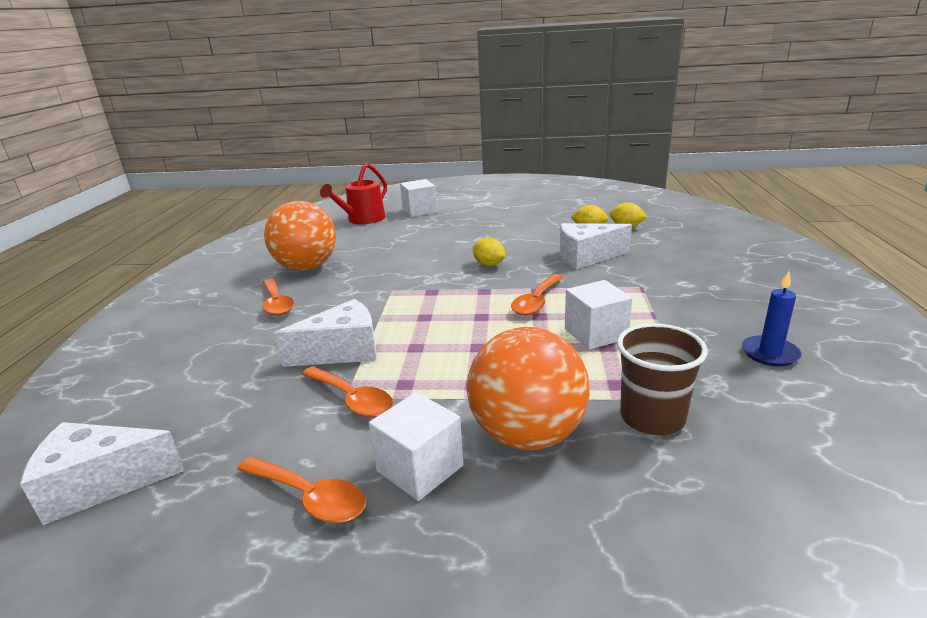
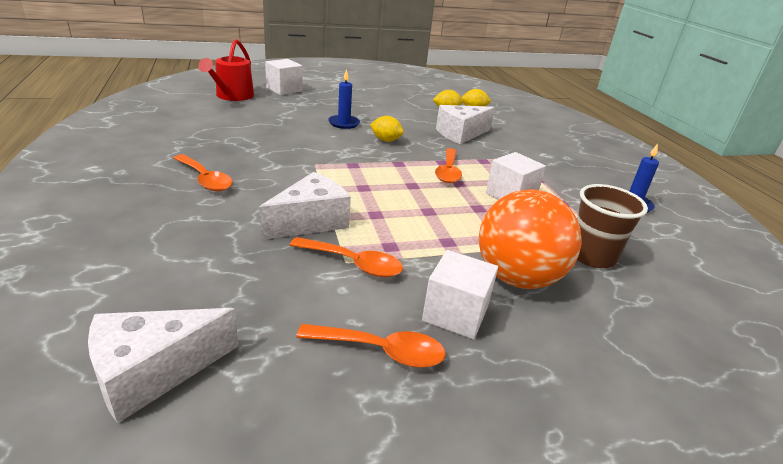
camera: 25 degrees left, 5 degrees up
(306, 267) = (209, 143): orange ball -> none
(455, 246) = (344, 123): none -> blue candle

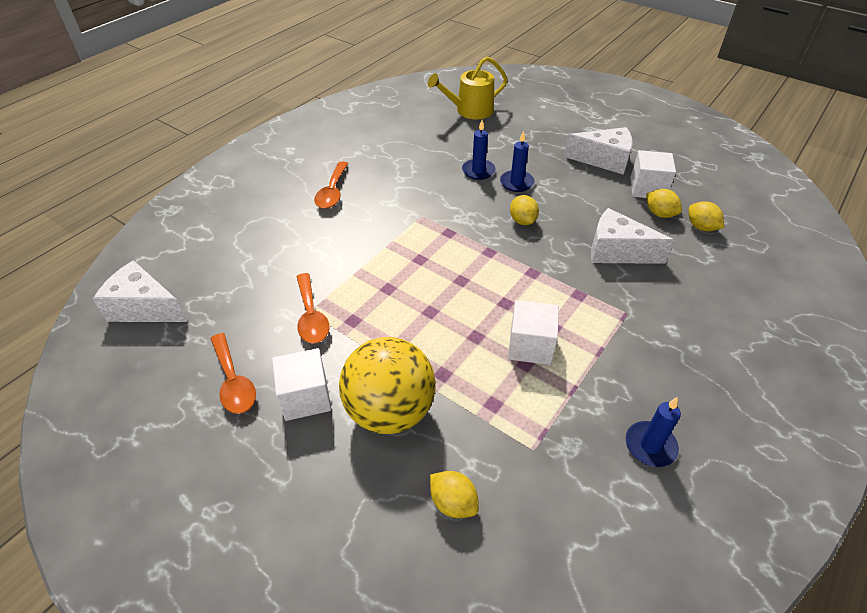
camera: 55 degrees right, 15 degrees up
(232, 96) = (470, 110): red watering can -> yellow watering can
(284, 89) = (528, 118): white cube -> white cube (647, 188)
(305, 126) = (478, 171): none -> blue candle
(310, 221) = (338, 266): white cheese -> white cheese (604, 160)
(448, 171) = (519, 286): orange spoon -> none
(517, 278) = (390, 411): orange ball -> yellow ball
(591, 256) = (486, 448): brown cup -> none
(635, 294) = (453, 503): none -> yellow lemon

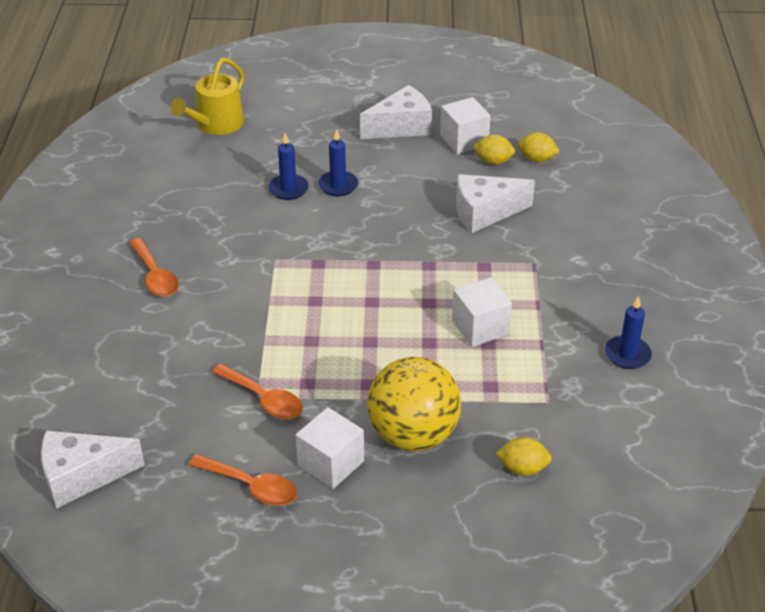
camera: 35 degrees left, 5 degrees down
(522, 221) = (377, 221): yellow lemon -> none

